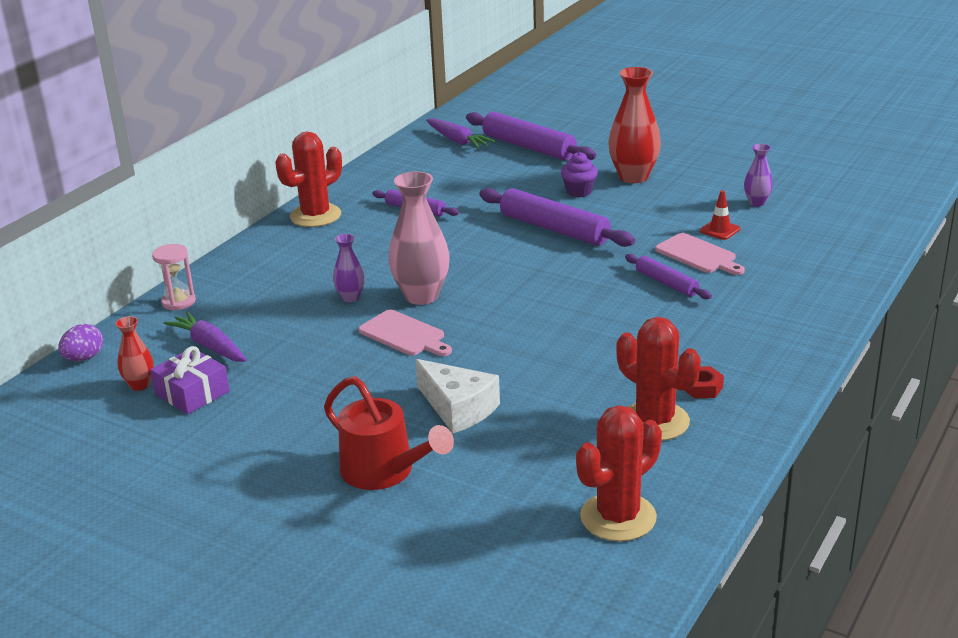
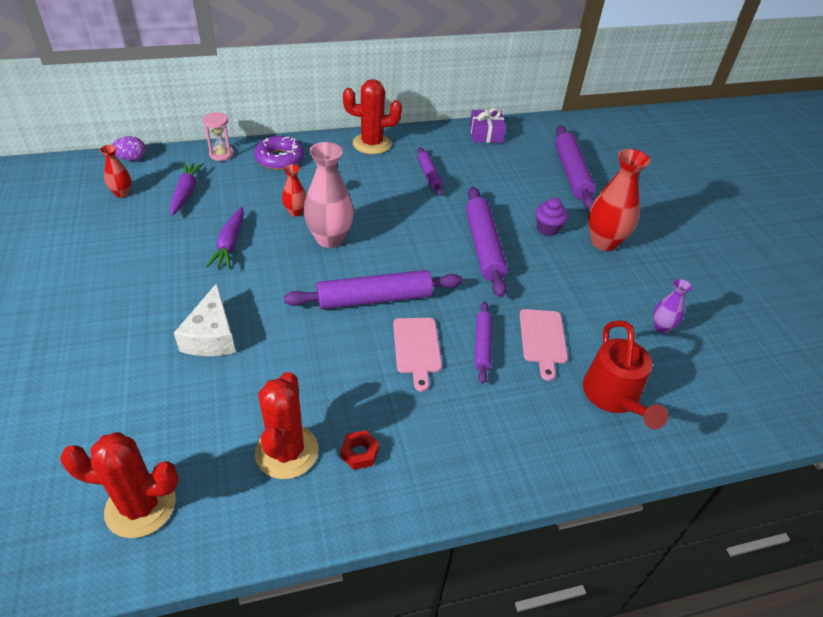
camera: 40 degrees right, 15 degrees up
(192, 393) = (130, 216): purple gift -> purple gift (486, 134)
(248, 273) = (279, 159): none -> purple donut
(350, 297) = (295, 212): purple vase -> red vase
(385, 472) = (108, 347): red watering can -> red watering can (614, 397)
(404, 335) = (276, 259): pink cutting board -> pink cutting board (417, 348)
(457, 141) = (535, 142): purple carrot -> purple carrot (230, 244)
(537, 307) = (374, 298): none -> purple rolling pin
(720, 230) = (593, 330): red traffic cone -> none

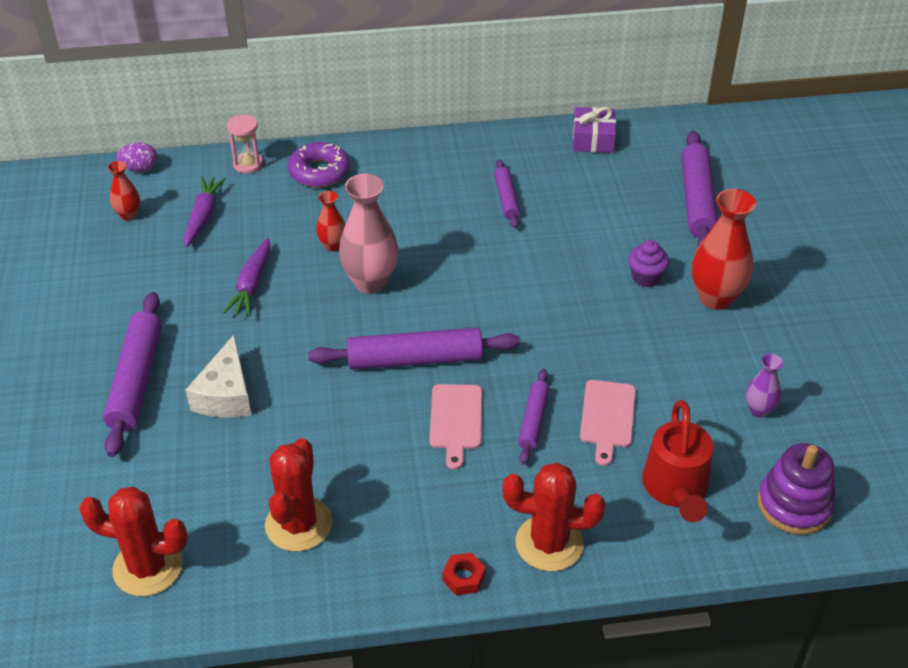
camera: 10 degrees right, 0 degrees up
(359, 453) = (376, 530): red nut -> red nut (463, 577)
(372, 144) = (439, 152): red cactus -> red cactus (549, 543)
(483, 247) = (558, 298): purple rolling pin -> purple rolling pin (136, 380)
(713, 405) = (794, 505): none -> purple stacking toy

